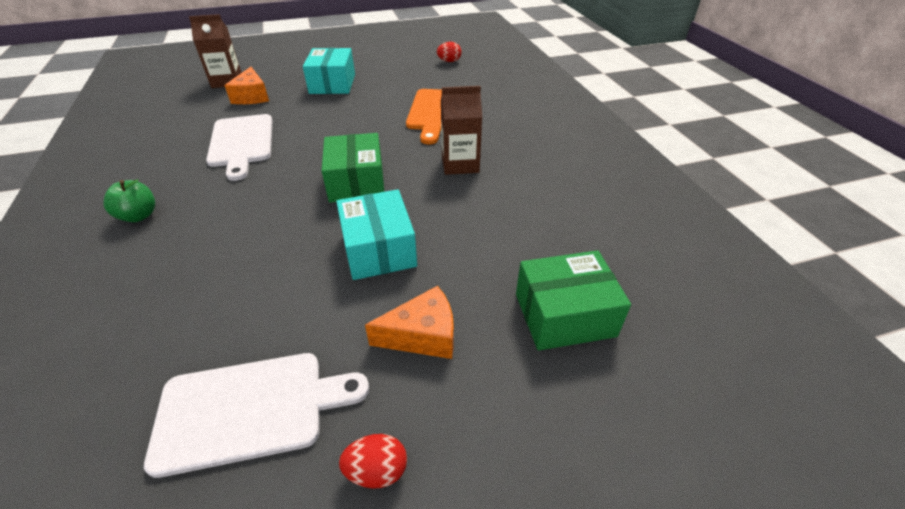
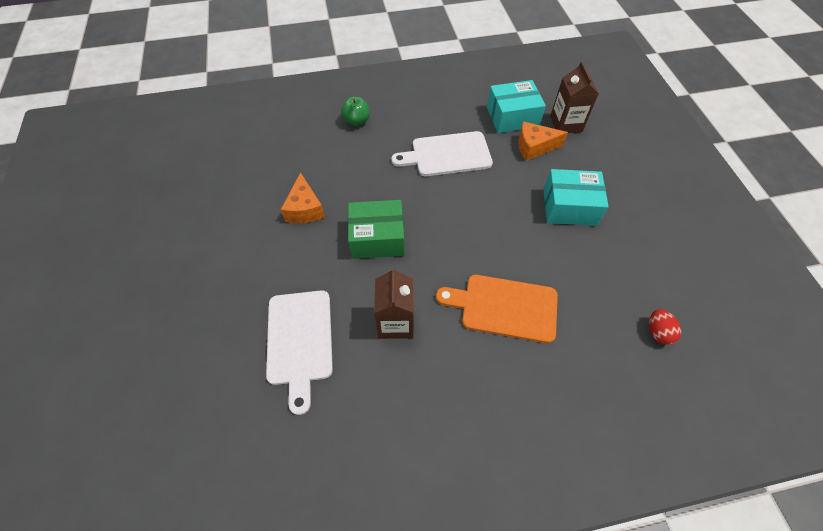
camera: 95 degrees right, 15 degrees up
(250, 409) = (183, 203): white cutting board -> white cutting board (299, 341)
(377, 470) = (126, 259): red egg -> none
(379, 249) = (289, 256): turquoise box -> turquoise box (512, 117)
(422, 335) = (201, 282): orange cheese -> orange cheese (304, 209)
(564, 315) = (185, 376): green box -> none

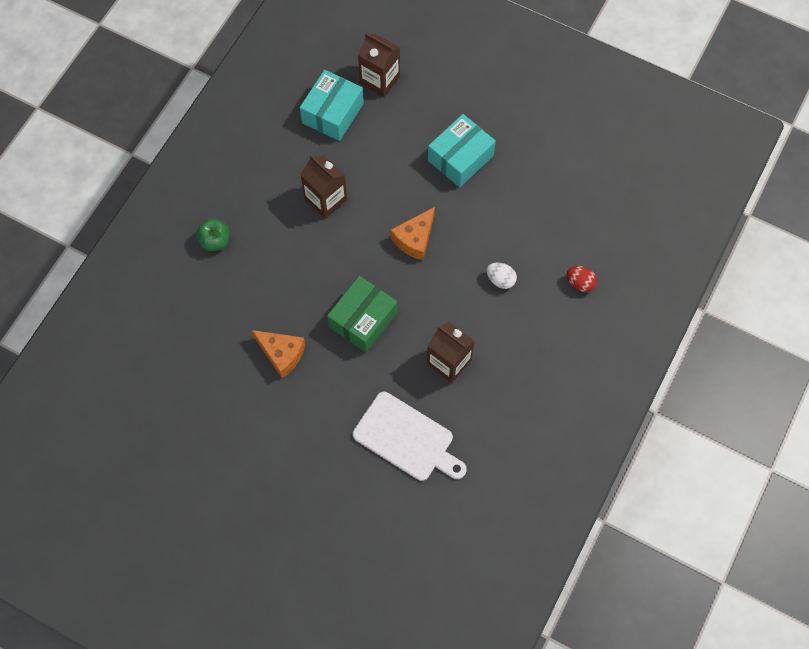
camera: 50 degrees left, 10 degrees up
(447, 154) = (326, 200): white cutting board -> brown carton
(504, 307) = (500, 280): orange cutting board -> white egg
(534, 147) = (381, 127): orange cheese -> orange cheese (415, 239)
(658, 332) = (601, 201): red egg -> red egg (580, 283)

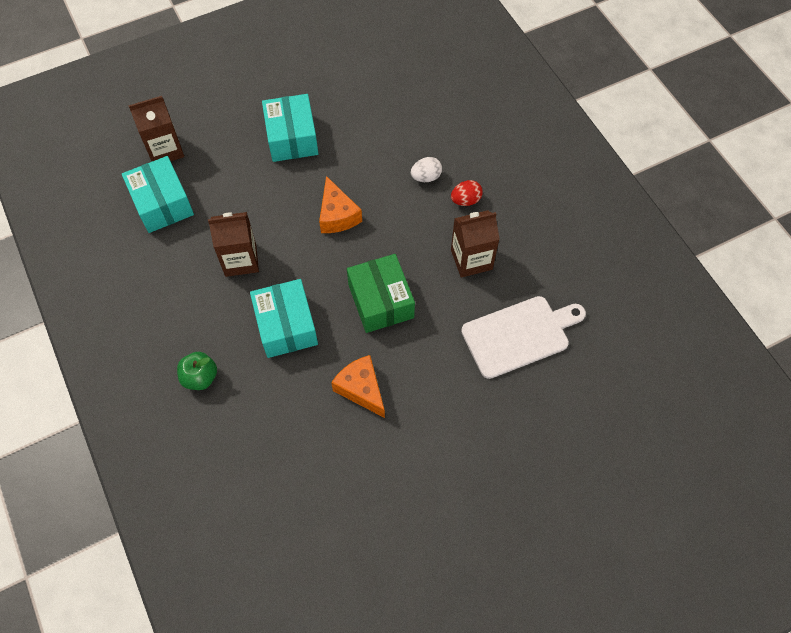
camera: 55 degrees left, 5 degrees down
(281, 354) = (361, 389): orange cheese -> orange cheese turned 105 degrees counterclockwise
(295, 268) = (286, 326): none -> turquoise box
(580, 283) = (472, 126): red egg -> red egg (465, 200)

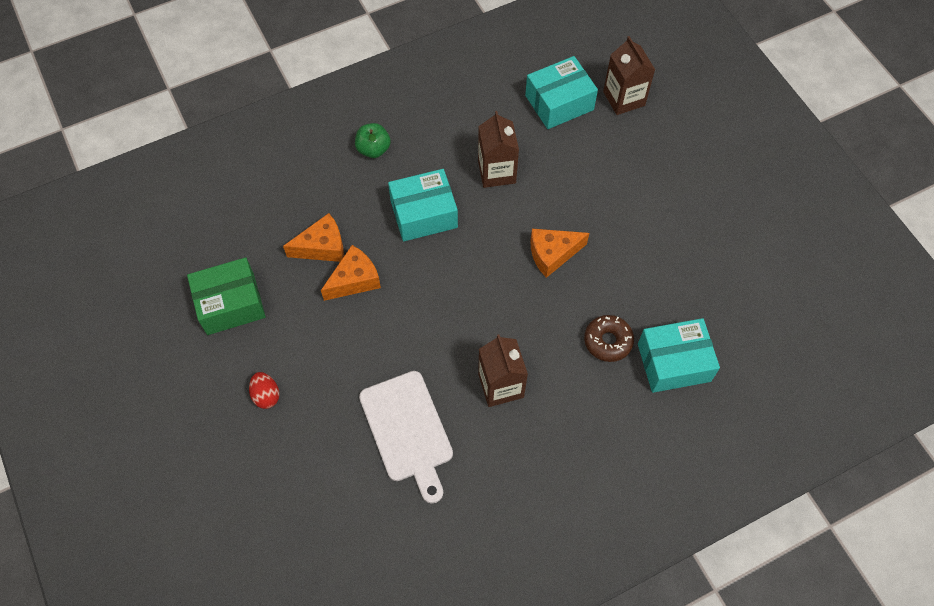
camera: 90 degrees right, 0 degrees up
(292, 138) = (650, 208): turquoise box -> turquoise box (673, 362)
(321, 423) = (322, 247): none -> orange cheese
(381, 301) = (450, 296): green box -> green box (230, 304)
(426, 177) = (608, 341): white egg -> brown donut
(465, 200) = (578, 382): red egg -> red egg (266, 395)

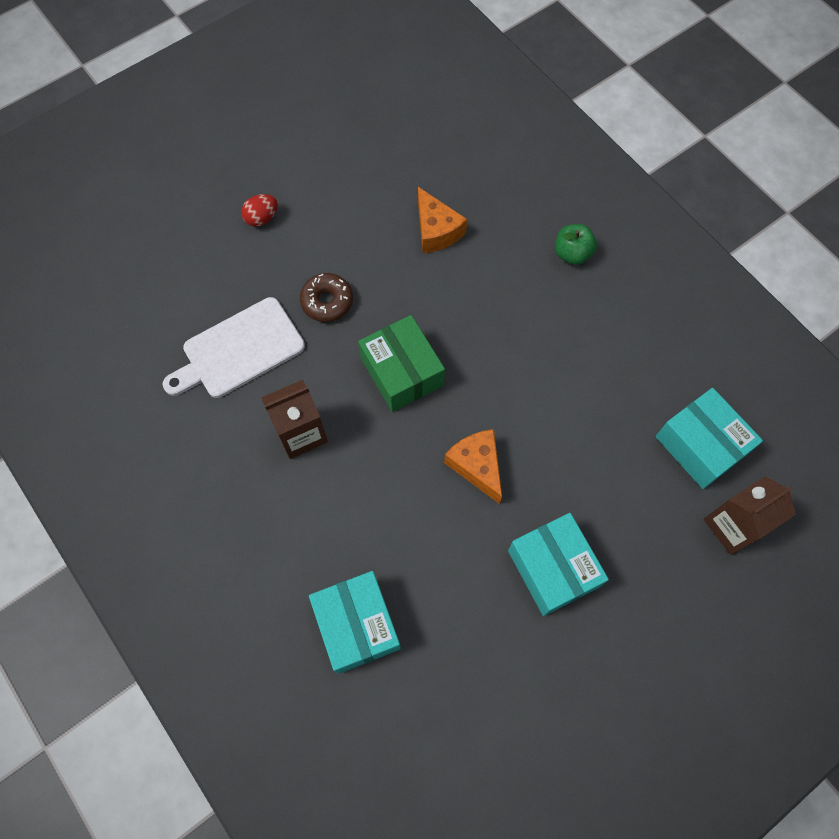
camera: 80 degrees right, 5 degrees up
(230, 304) = (355, 166): green box -> green box (402, 372)
(354, 280) = (402, 268): orange cheese -> none
(424, 214) = (499, 320): turquoise box -> turquoise box (553, 568)
(496, 172) = (576, 387): brown carton -> none
(608, 341) = (373, 543): brown donut -> brown donut (327, 301)

